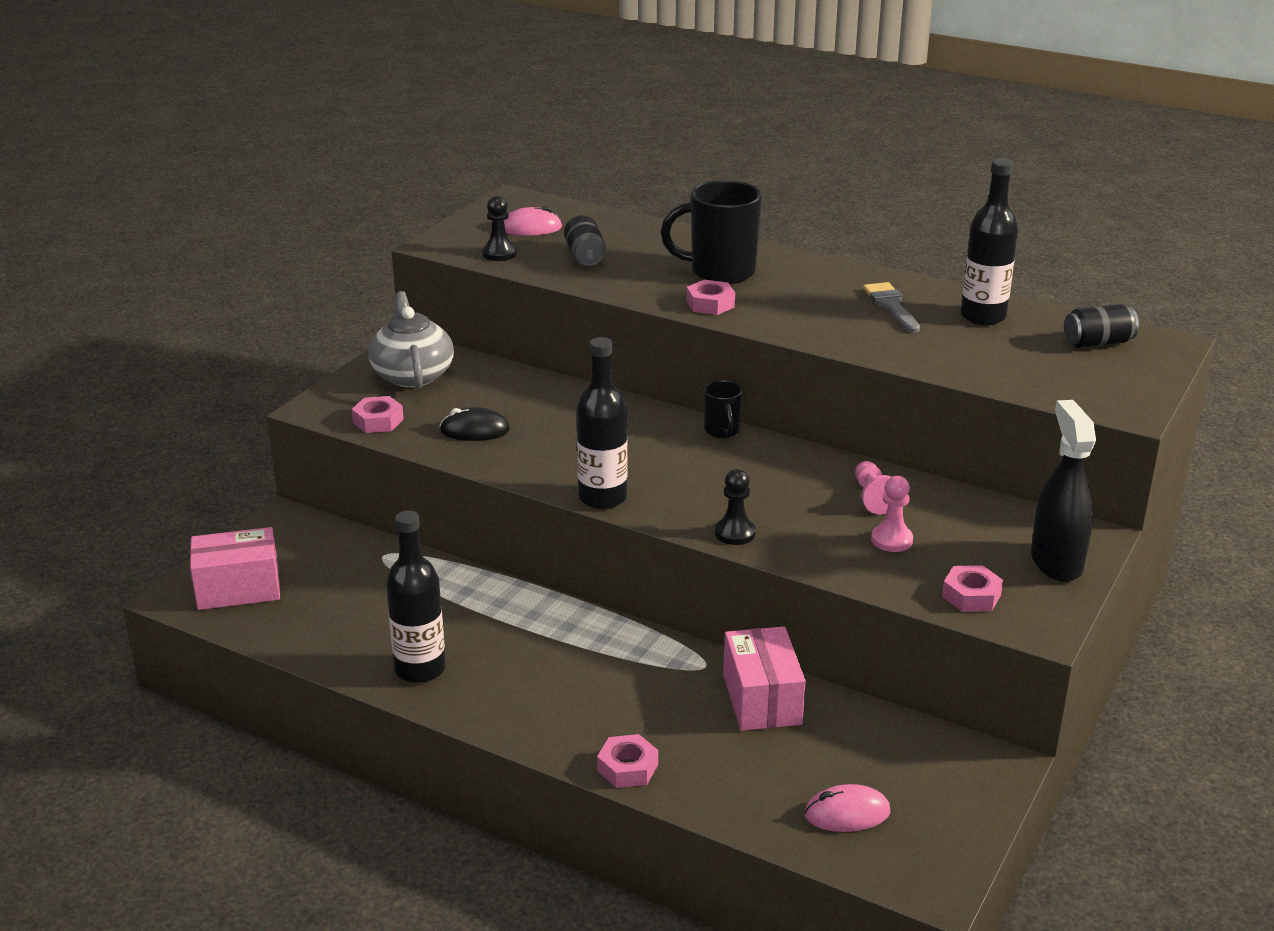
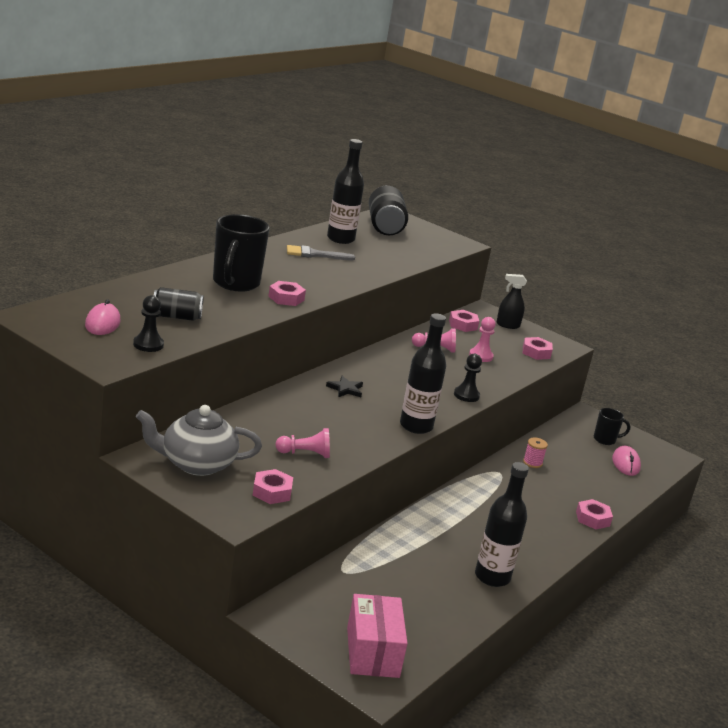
camera: 85 degrees left, 5 degrees down
(475, 430) = (305, 454): black mouse -> pink pawn
(666, 439) = (345, 389): none -> black star
(722, 431) = (341, 369): black mug -> black mug (605, 440)
(761, 699) = (532, 463): pink box -> pink spool
(999, 517) = (463, 325): none -> pink nut
(1056, 562) = (507, 325): black spray bottle -> black spray bottle, size x0.61
(1097, 343) = (385, 226): black can -> black can, size x1.61

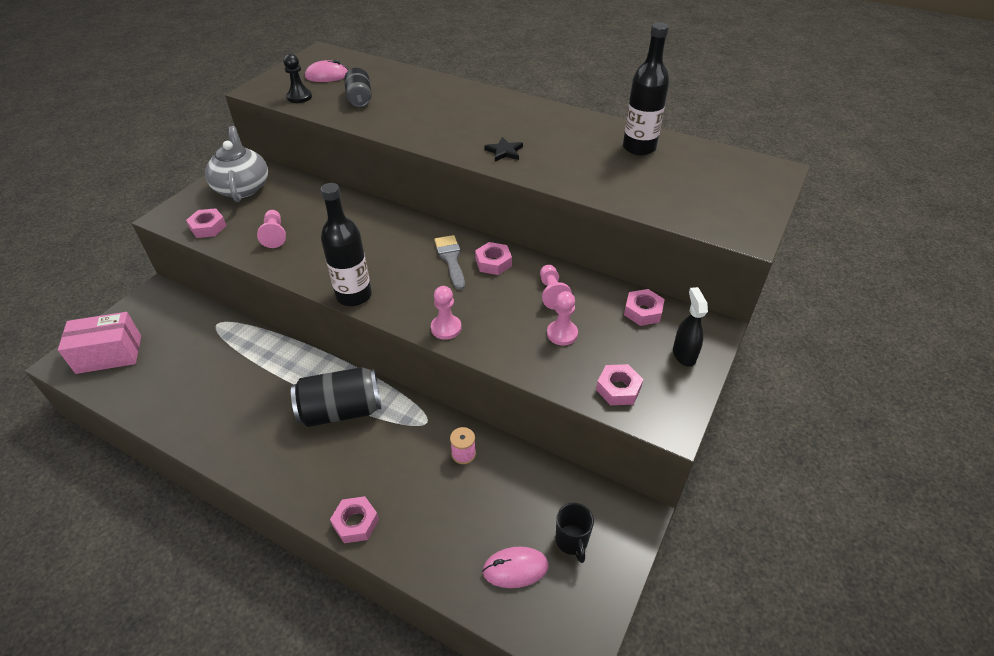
camera: 85 degrees right, 20 degrees up
(235, 283) = (453, 111): black mug -> none
(286, 298) = (441, 138): pink nut -> pink nut (493, 262)
(315, 254) = (573, 139): grey brush -> grey brush (451, 259)
(345, 389) = (409, 242): black star -> black star (504, 151)
(385, 226) = (723, 171): black can -> black can (341, 411)
(466, 395) = (446, 328): black pawn -> pink pawn
(492, 577) = (221, 427): black bottle -> none

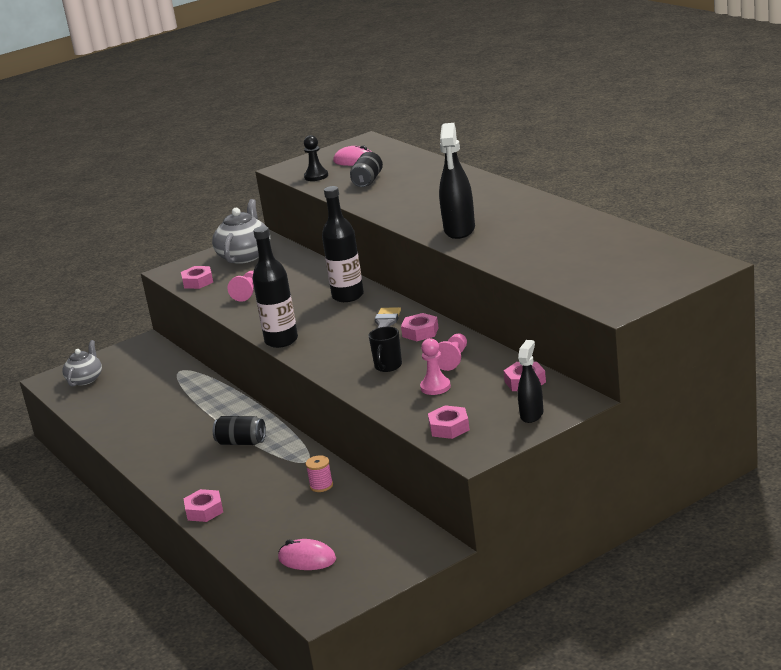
camera: 30 degrees right, 20 degrees down
(109, 354) = (85, 379): pink box -> grey teapot
(341, 411) = (241, 442): black can -> black can, size x0.62
(446, 328) = (339, 371): pink pawn -> none
(504, 151) = (459, 230): black star -> black spray bottle
(572, 541) = (367, 553): black mug -> black mug (388, 366)
(639, 148) = (591, 237): black bottle -> black bottle (348, 296)

